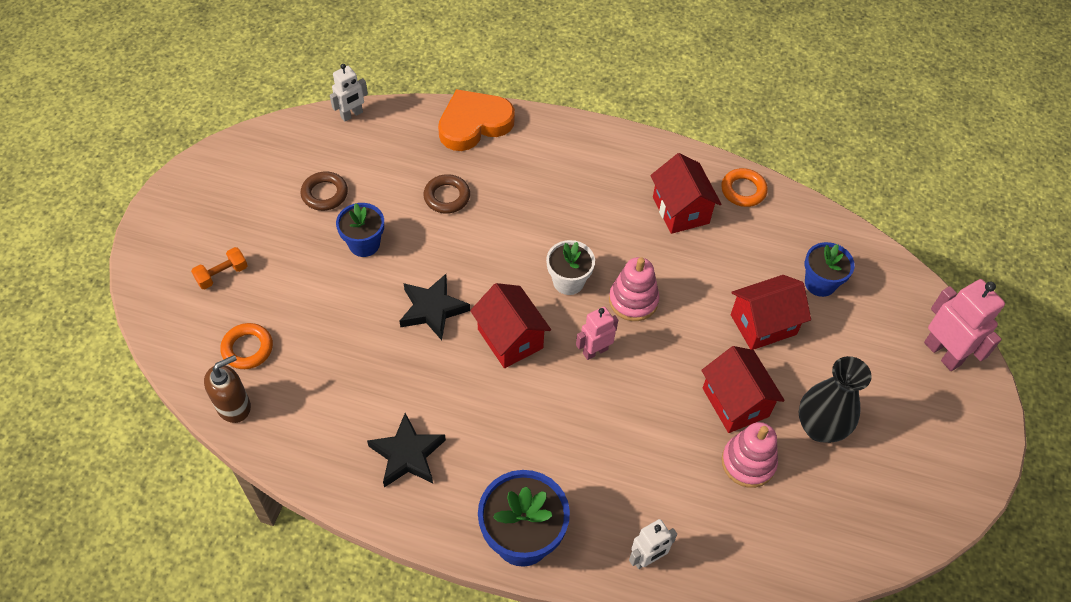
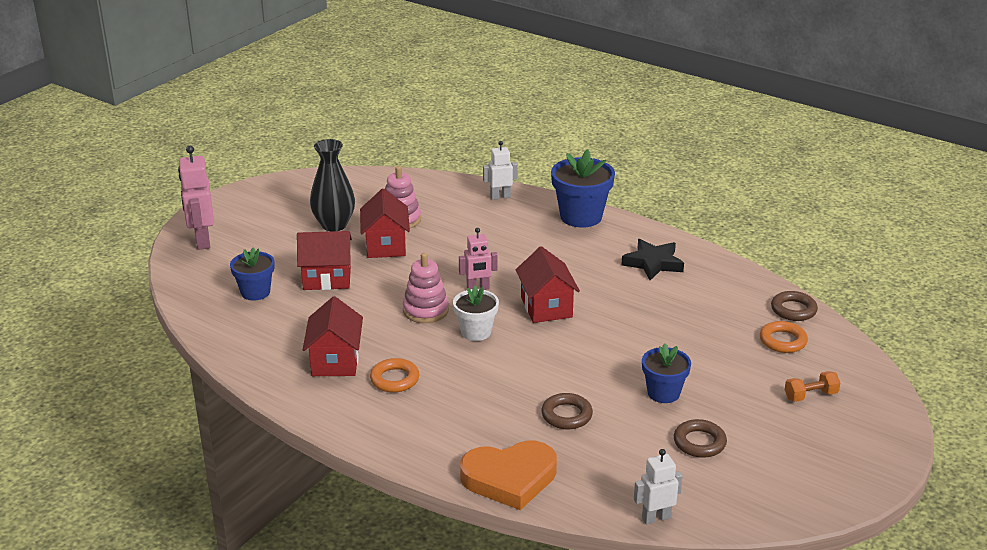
camera: 160 degrees left, 25 degrees down
(234, 406) = (793, 310): brown soap dispenser -> brown ring
(432, 309) = (609, 336): black star -> none
(743, 190) = (261, 364): orange ring -> orange ring (394, 379)

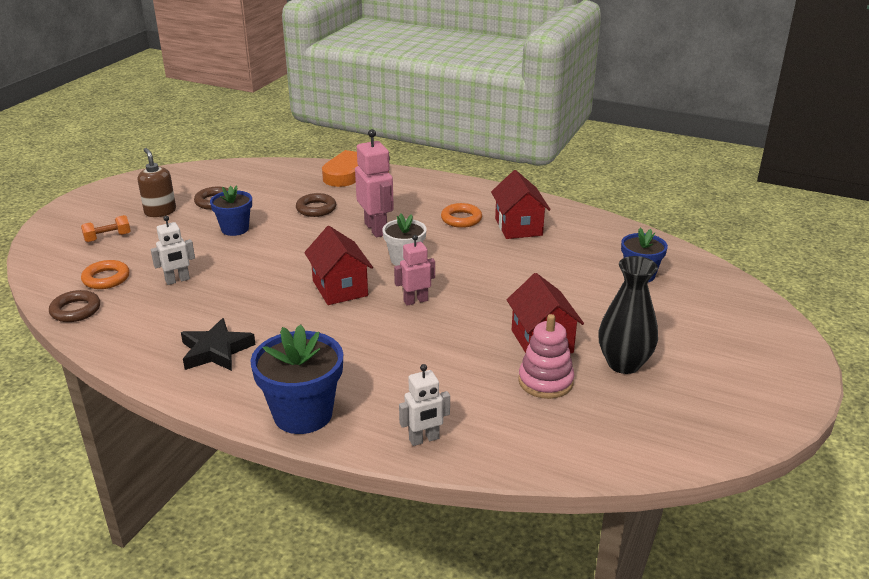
camera: 170 degrees right, 0 degrees up
(202, 241) = (756, 325): pink robot -> pink robot (376, 229)
(327, 278) = (580, 295): red house -> none
(425, 310) = (460, 274): pink stacking toy -> none
(656, 518) = (256, 165): white robot -> white robot (177, 280)
(765, 432) = (160, 211): none -> brown soap dispenser

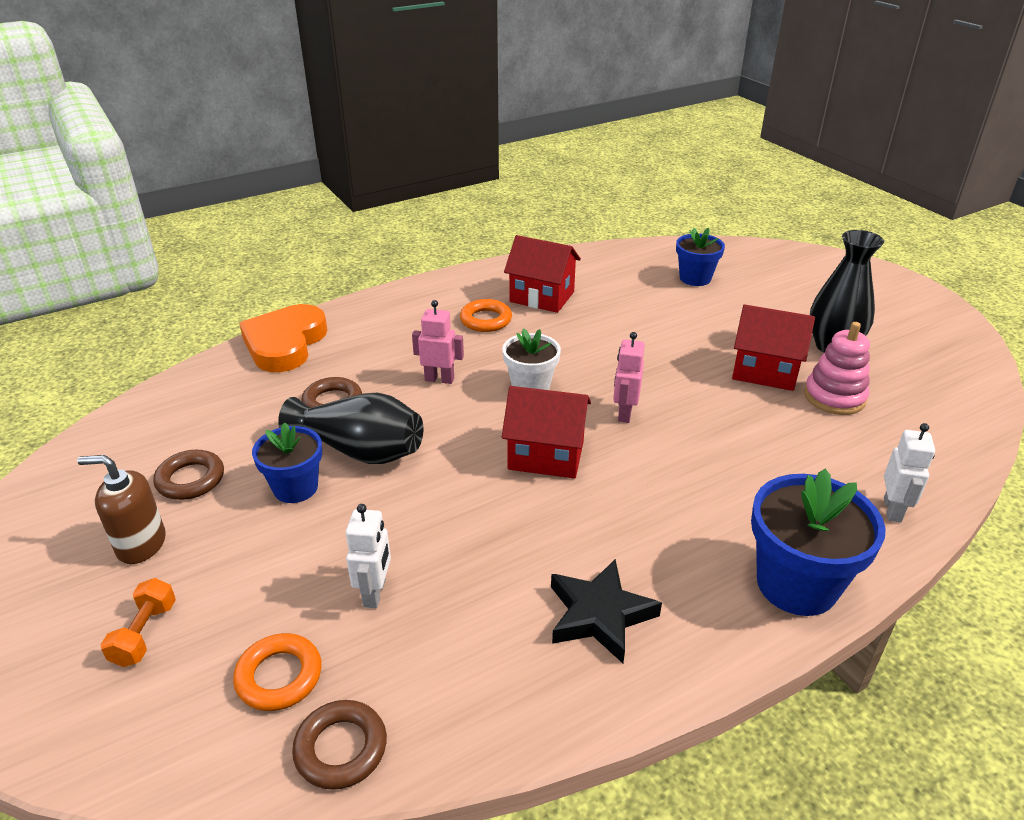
camera: 55 degrees left, 5 degrees up
(283, 233) = (360, 450): none -> black vase
(376, 229) = (439, 379): pink robot -> pink robot, size x0.62

